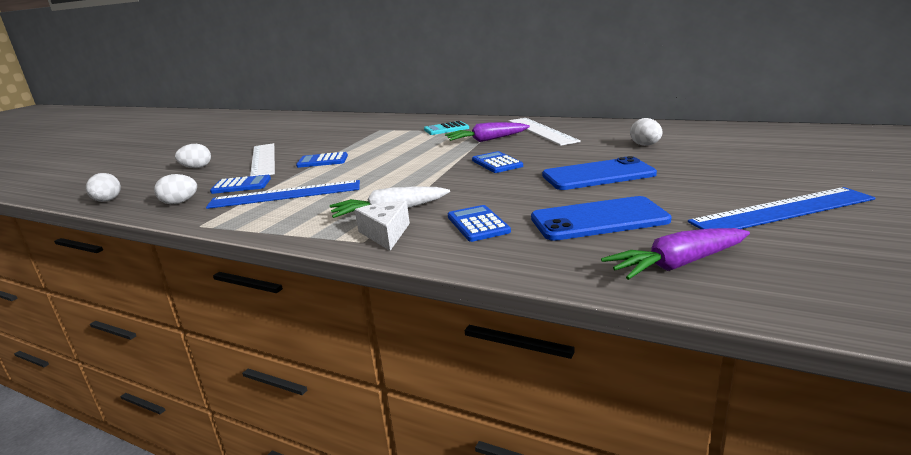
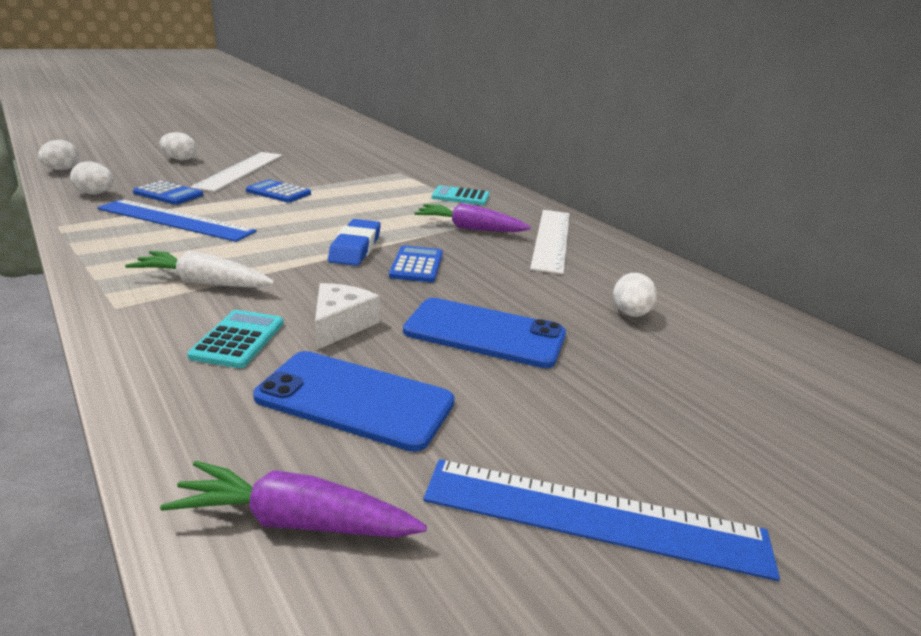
camera: 25 degrees right, 5 degrees up
(385, 233) = (148, 308): white cheese -> white cheese (340, 325)
(442, 168) = (355, 248): none -> blue eraser
(478, 224) = (238, 339): blue calculator -> turquoise calculator

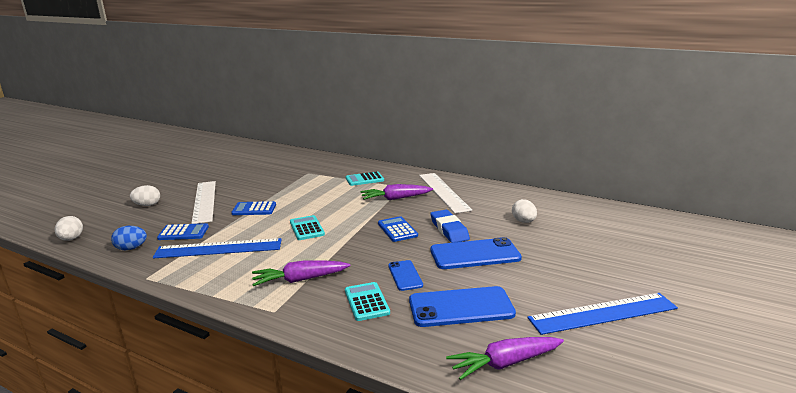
camera: 25 degrees left, 5 degrees down
(95, 194) = (131, 248): white egg -> blue egg
(204, 283) = (300, 279): white carrot -> purple carrot
(304, 229) = (307, 228): none -> turquoise calculator
(340, 325) = (405, 275): white cheese -> blue phone
(355, 248) = (352, 230): blue eraser -> blue eraser (449, 230)

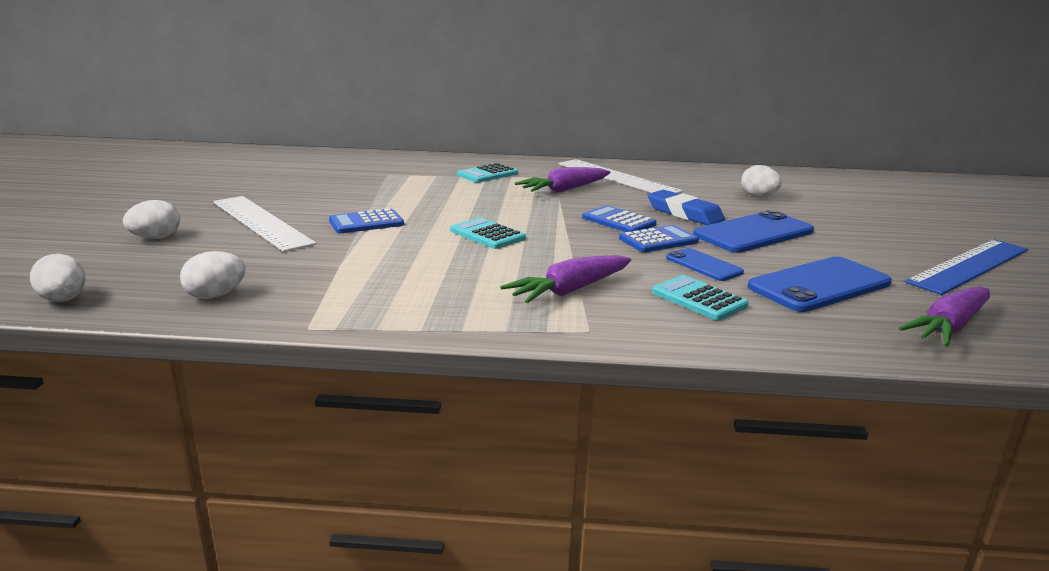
camera: 25 degrees left, 0 degrees up
(131, 248) = (216, 295): blue egg -> white egg
(183, 233) = (285, 264): blue calculator -> blue calculator (658, 240)
(219, 248) = (381, 274): blue ruler -> none

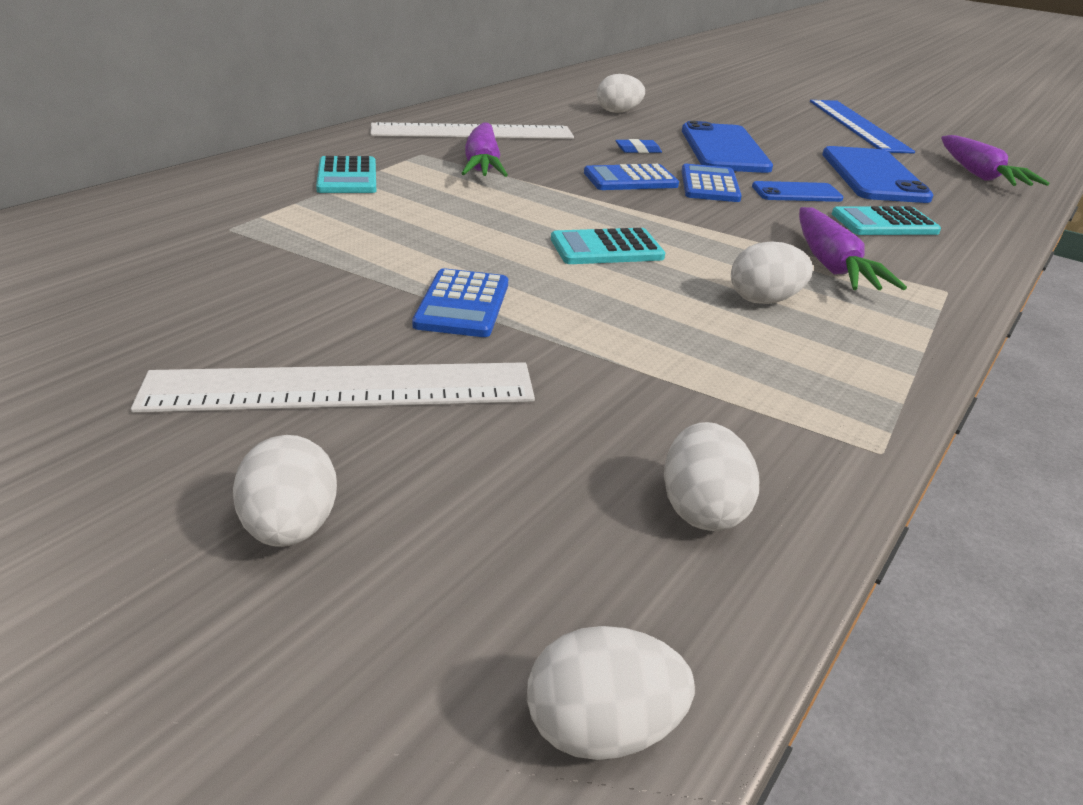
camera: 60 degrees left, 10 degrees up
(474, 279) = (764, 300): none -> white egg
(684, 213) = (638, 150): blue eraser -> blue eraser, size x0.48

